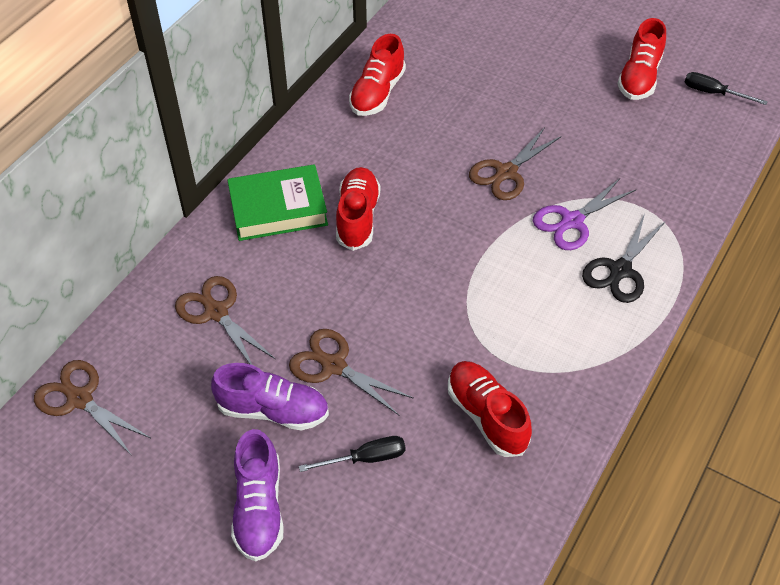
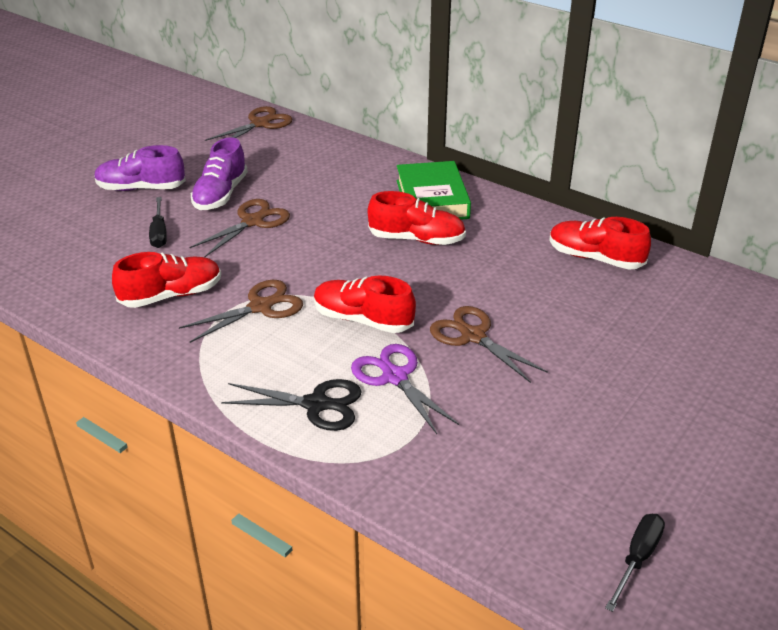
camera: 95 degrees right, 15 degrees down
(216, 312) = (323, 171): brown scissors -> brown scissors (260, 307)
(620, 270) = (316, 404): black scissors -> black scissors turned 150 degrees clockwise
(639, 77) = (659, 478): red shoe -> red shoe (363, 320)

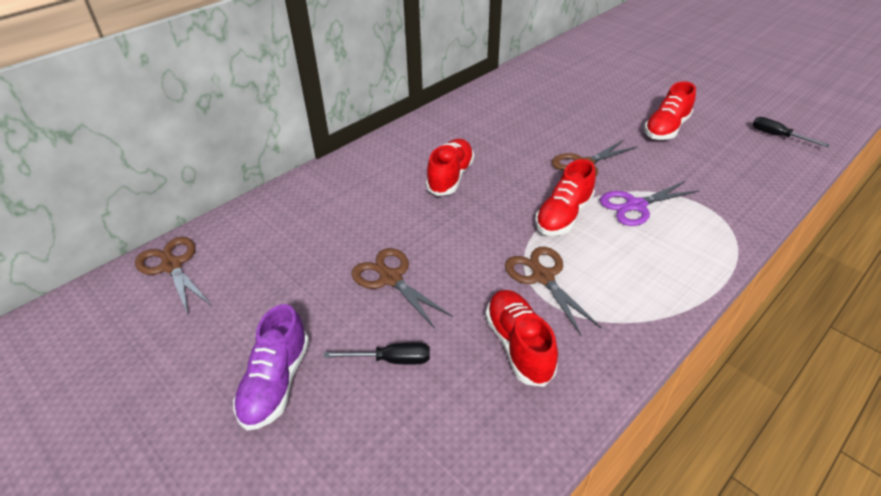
camera: 80 degrees left, 5 degrees up
(220, 194) = (324, 304): purple shoe -> none
(316, 404) = (675, 248): black scissors -> none
(432, 199) = (389, 163): green book -> none
(595, 258) = (493, 104): red shoe -> red shoe (666, 128)

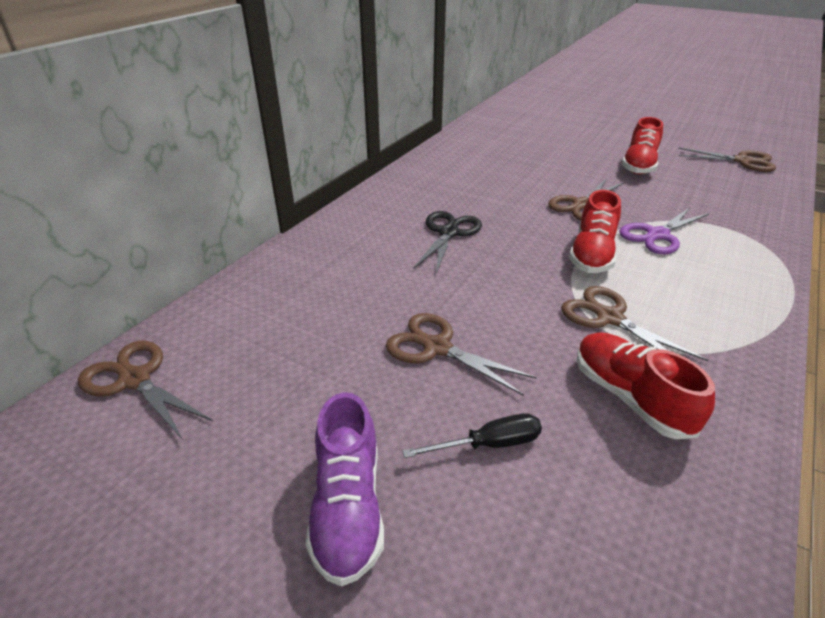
camera: 15 degrees left, 5 degrees down
(450, 177) = (448, 232): red shoe -> black scissors
(778, 136) = (742, 161): black screwdriver -> brown scissors

